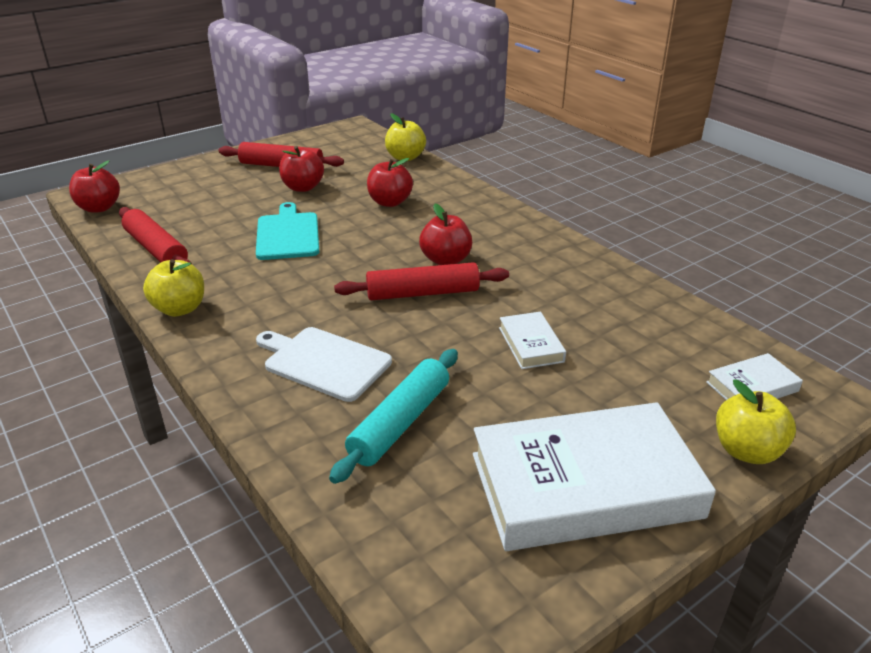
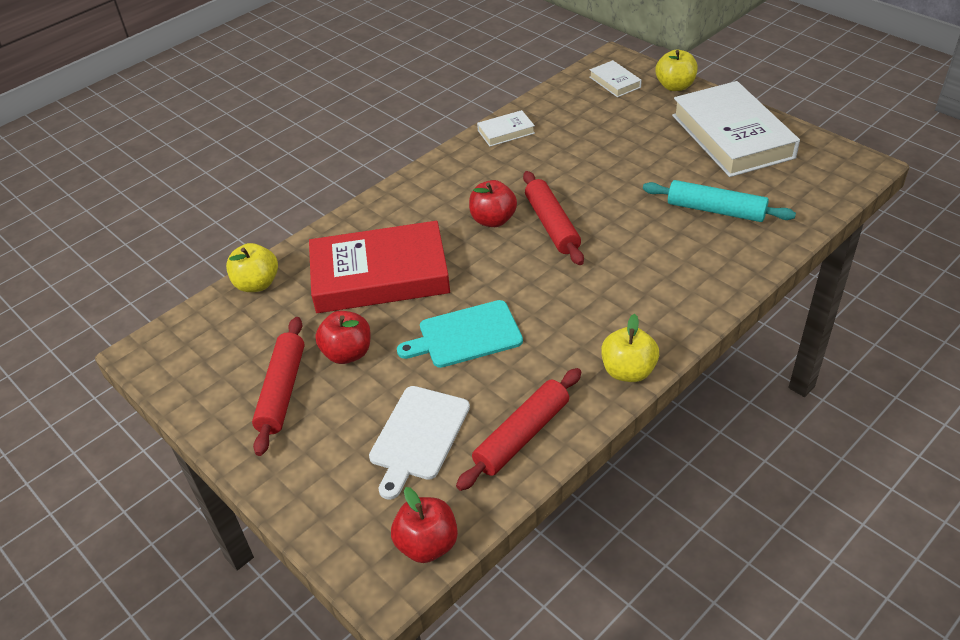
camera: 95 degrees left, 10 degrees up
(324, 362) = (667, 259): white cutting board -> white cutting board (418, 436)
(389, 202) = (380, 275): red apple -> red book
(530, 344) = (604, 165): white book -> white book (506, 132)

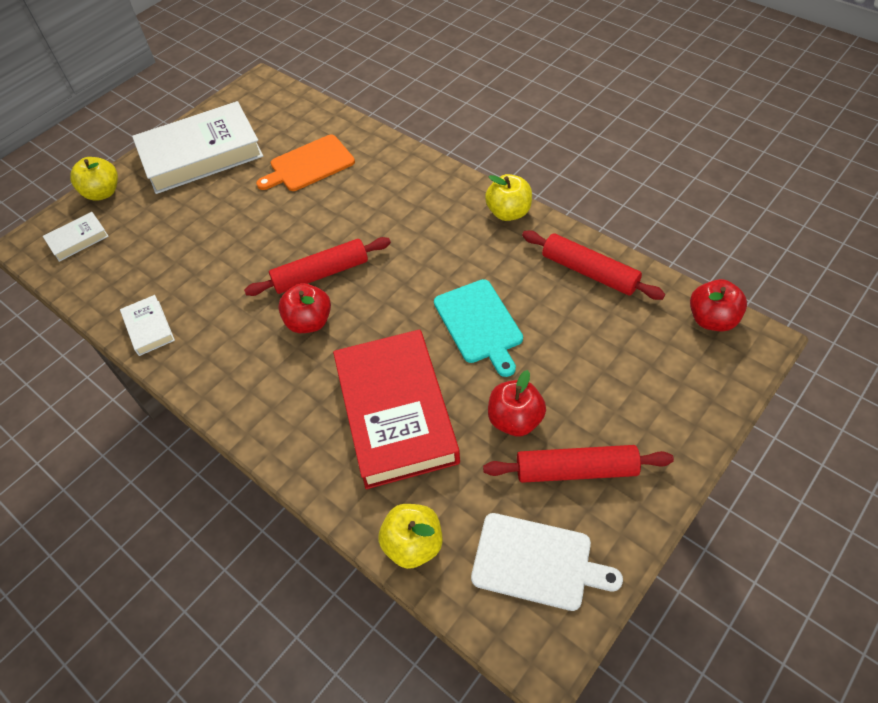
camera: 95 degrees left, 10 degrees up
(418, 436) = (606, 342): white cutting board -> white cutting board (537, 562)
(715, 210) = (309, 165): turquoise rolling pin -> orange cutting board

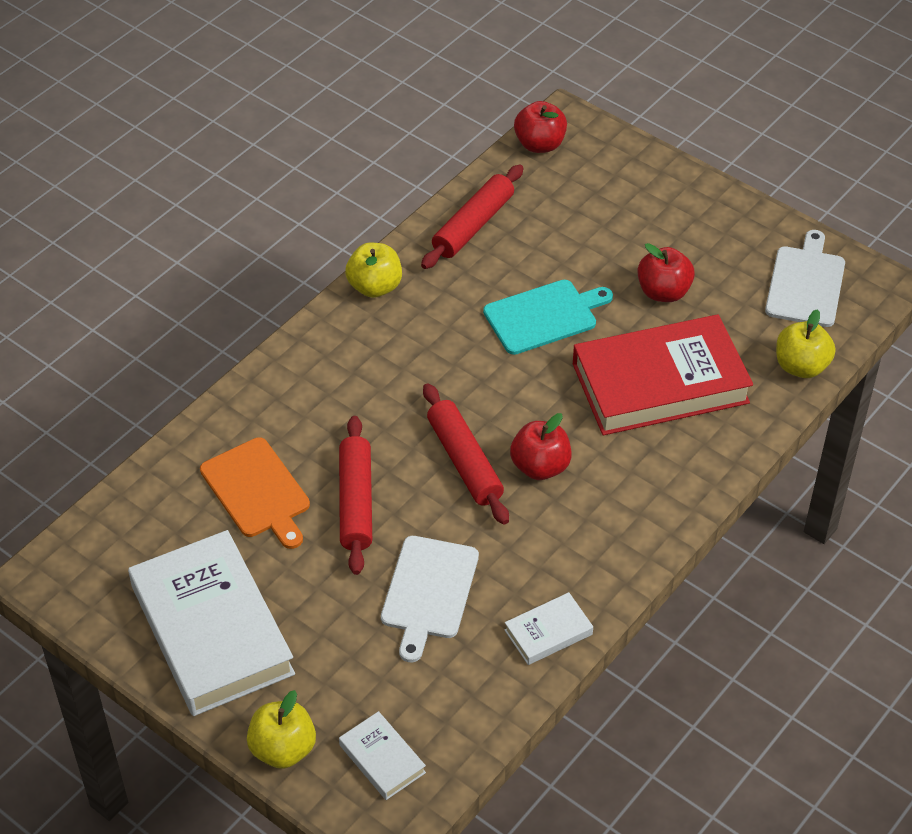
camera: 95 degrees left, 5 degrees down
(203, 257) = (428, 592): none -> white cutting board
(576, 470) = (714, 253): red rolling pin -> red rolling pin (355, 502)

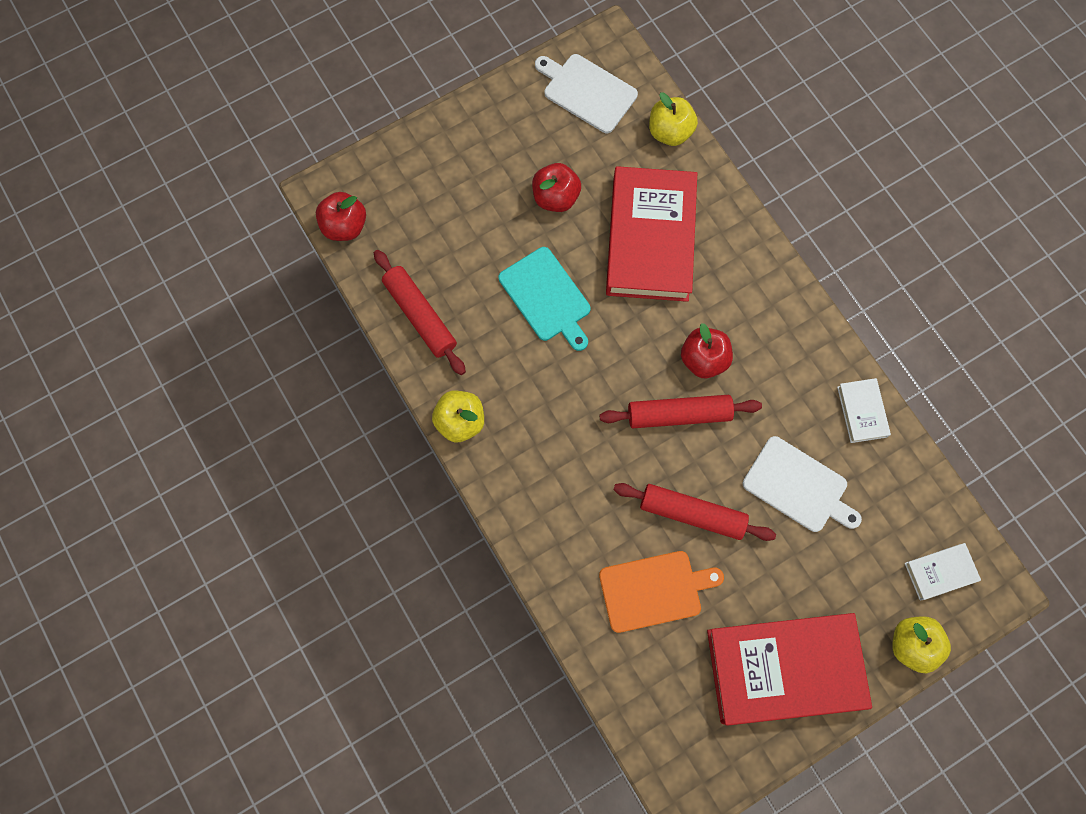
camera: 70 degrees left, 25 degrees up
(212, 629) = (784, 668): white book -> red book
(544, 316) = (547, 297): turquoise cutting board -> turquoise cutting board turned 150 degrees clockwise

